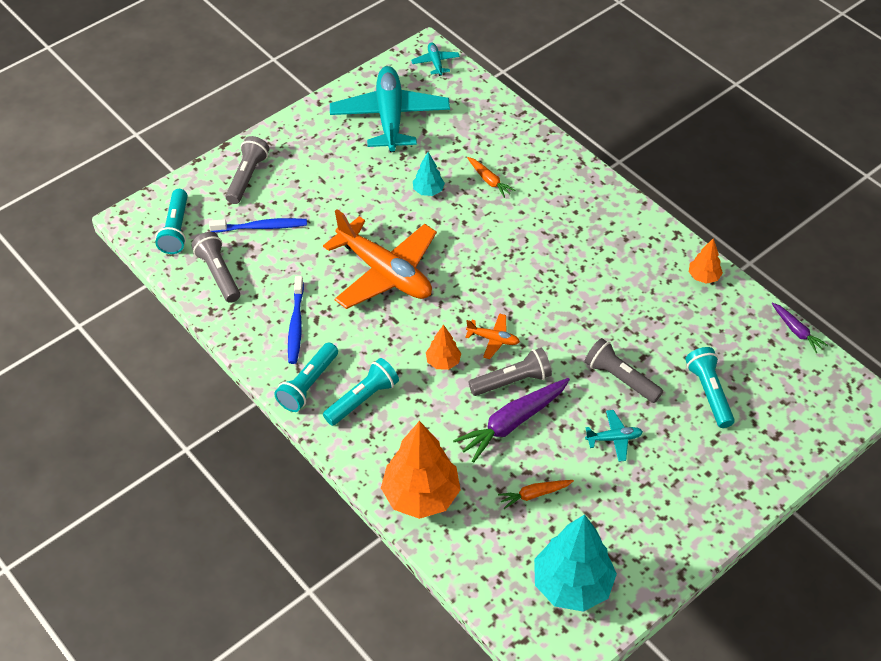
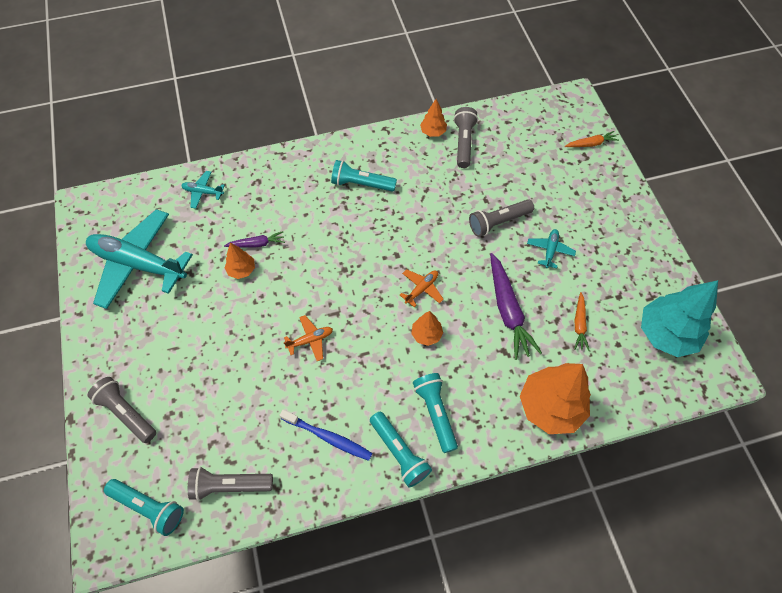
camera: 65 degrees left, 10 degrees up
(261, 227) = (196, 423): blue toothbrush -> none
(385, 272) = (310, 340): orange plane -> orange plane, size x0.42
(428, 191) = (242, 270): turquoise tree -> orange tree
(435, 62) = (102, 204): turquoise plane -> turquoise plane (203, 192)
(489, 180) = (259, 222): orange carrot -> orange carrot (591, 144)
(512, 381) = (468, 293): grey flashlight -> grey flashlight (463, 143)
(709, 393) = (534, 176): turquoise flashlight -> turquoise flashlight (361, 184)
(796, 331) = (505, 105): purple carrot -> purple carrot (257, 244)

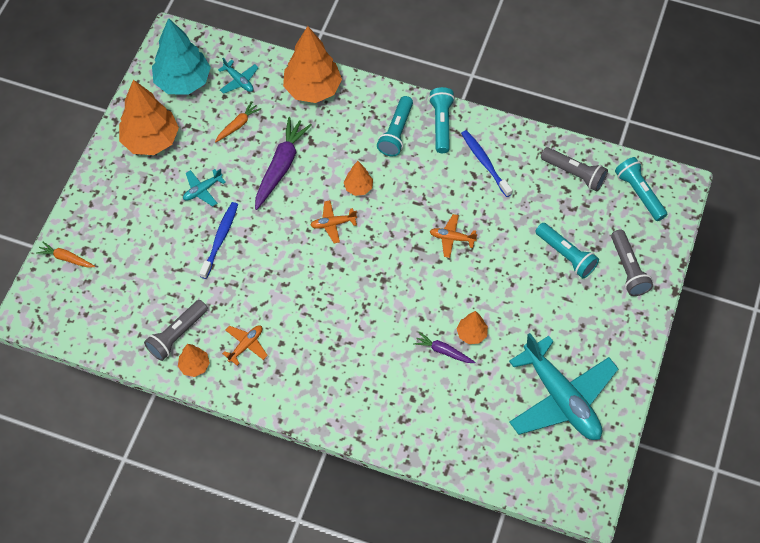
camera: 145 degrees left, 0 degrees up
(203, 192) = (461, 440): turquoise plane -> turquoise plane (239, 81)
(361, 184) = (307, 352): turquoise flashlight -> turquoise flashlight (566, 255)
(409, 163) = (246, 345): none -> orange plane
(498, 222) = (220, 239): grey flashlight -> blue toothbrush
(632, 264) = (151, 140): none -> orange tree

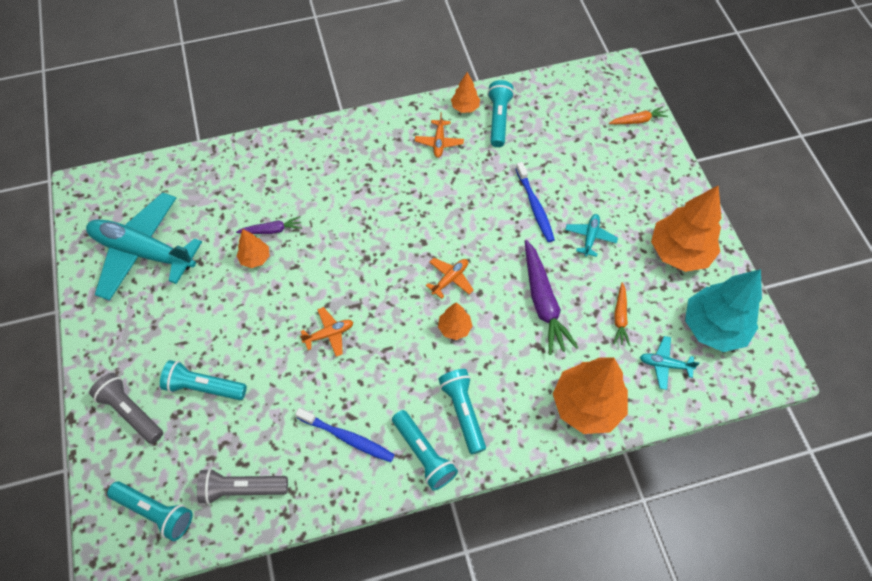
camera: 145 degrees right, 0 degrees up
(177, 335) = (498, 119): grey flashlight -> turquoise flashlight

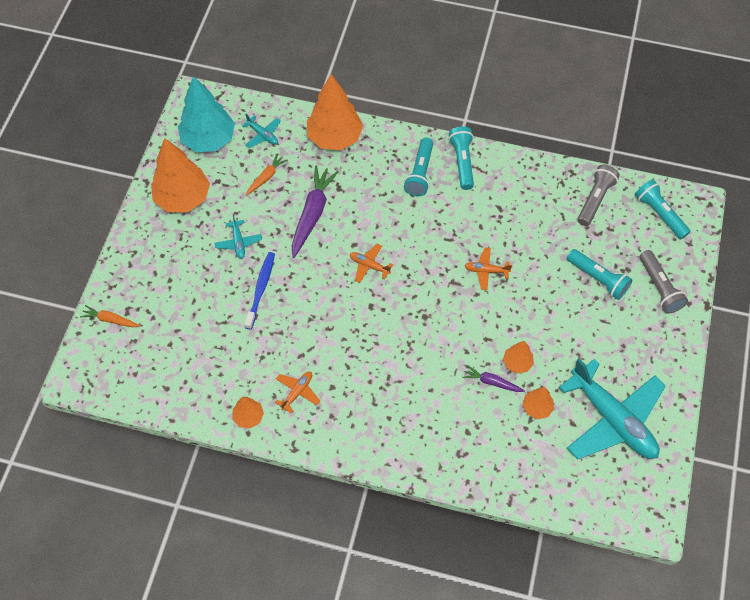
camera: 150 degrees left, 0 degrees up
(242, 489) = (595, 200): grey flashlight -> grey flashlight turned 90 degrees counterclockwise
(347, 438) = (508, 196): blue toothbrush -> none
(450, 279) = (369, 266): orange plane -> orange plane turned 45 degrees clockwise
(454, 328) = (390, 229): orange tree -> orange tree (537, 407)
(498, 119) = (228, 387): turquoise flashlight -> none
(590, 237) = (238, 242): turquoise plane -> turquoise plane turned 60 degrees counterclockwise

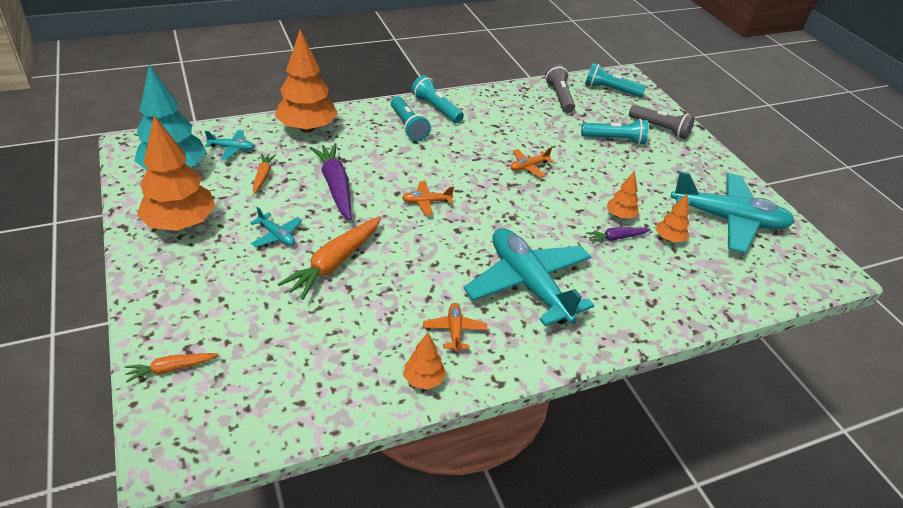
camera: 40 degrees left, 20 degrees down
(261, 289) = (335, 262): blue toothbrush -> orange carrot
(382, 384) = (528, 284): none -> turquoise plane

